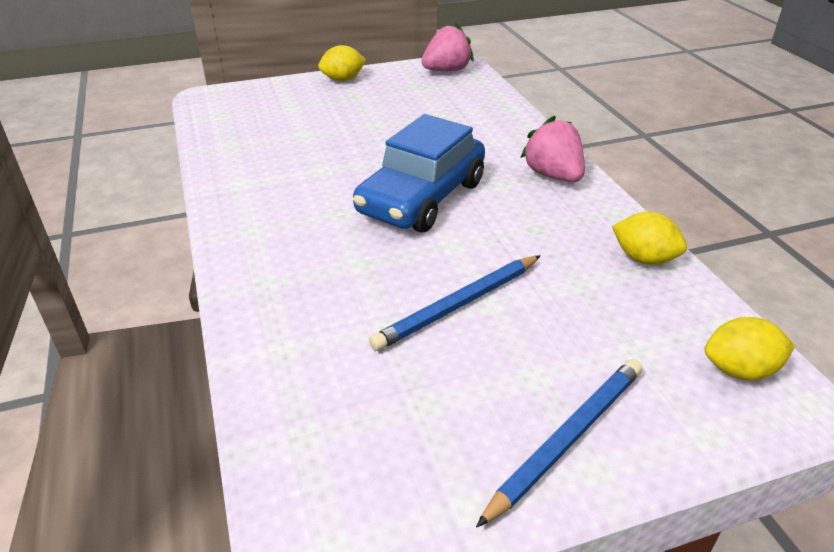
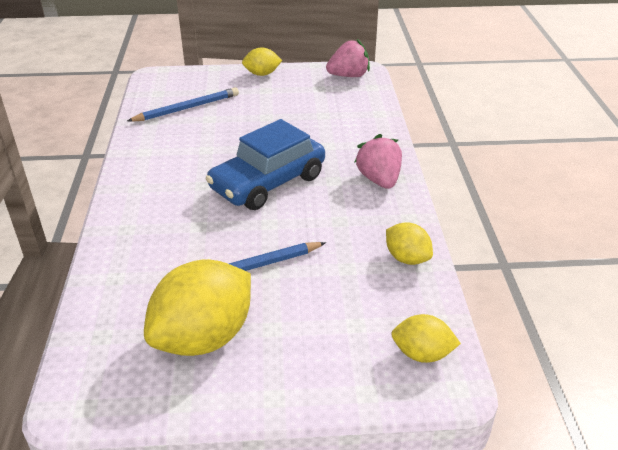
camera: 15 degrees right, 0 degrees up
(452, 407) = (204, 337): none -> yellow lemon
(567, 439) = (268, 374): blue pencil -> blue pencil (187, 108)

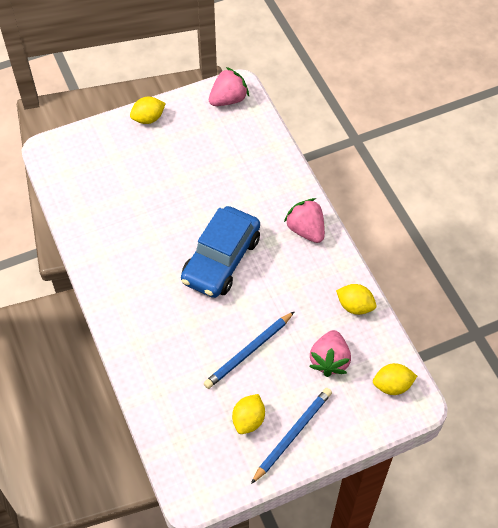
camera: 20 degrees left, 20 degrees up
(187, 108) = (105, 187): blue pencil -> blue pencil (292, 435)
(204, 337) = (248, 420): yellow lemon -> yellow lemon, size x0.52
(346, 303) = (329, 360): none -> pink strawberry

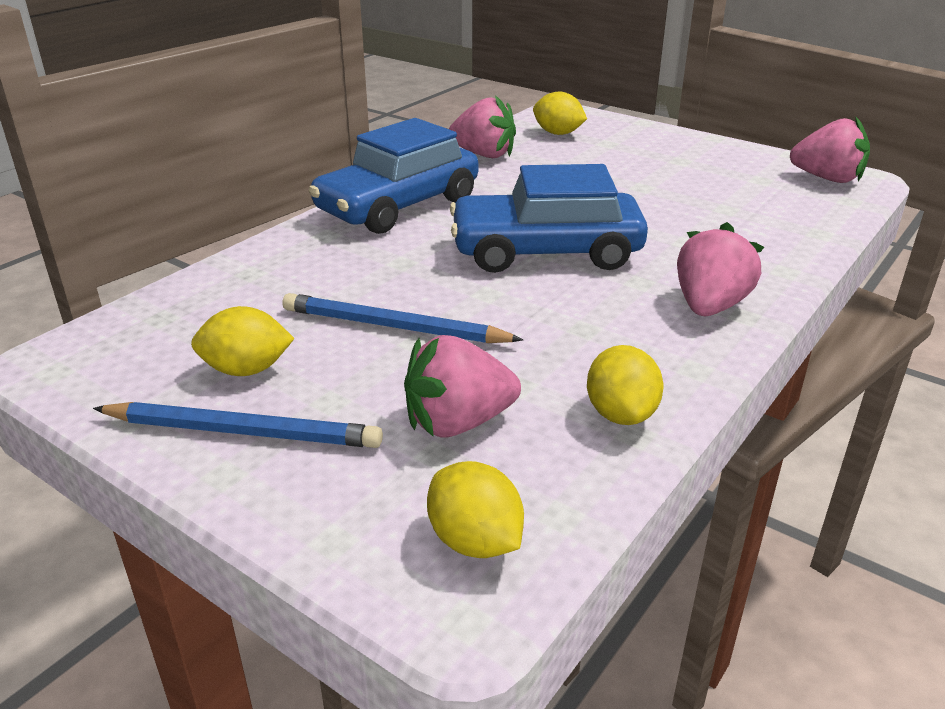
camera: 60 degrees right, 25 degrees down
(87, 223) = (484, 155): none -> pink strawberry
(127, 296) = (398, 206): none -> blue car
(148, 118) = (698, 143): yellow lemon -> yellow lemon (558, 133)

